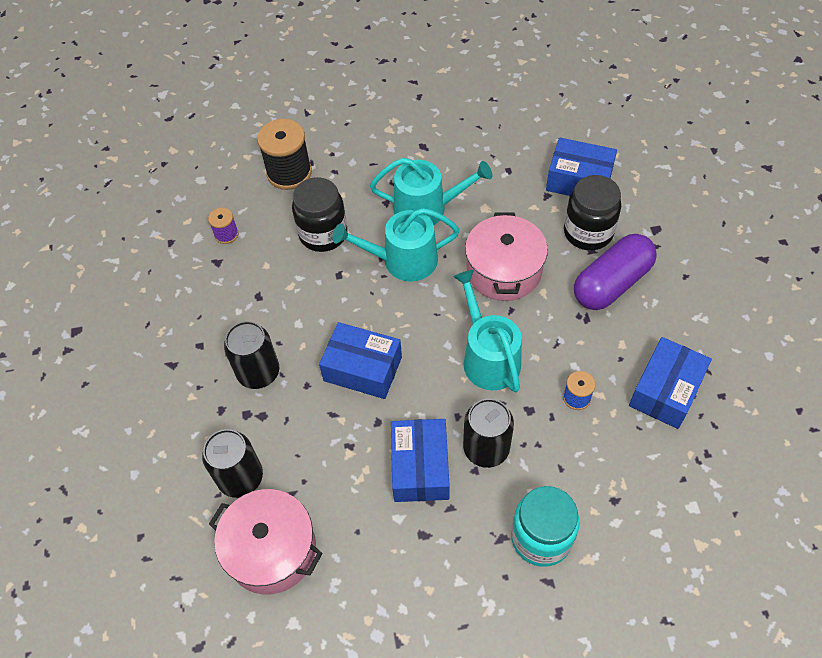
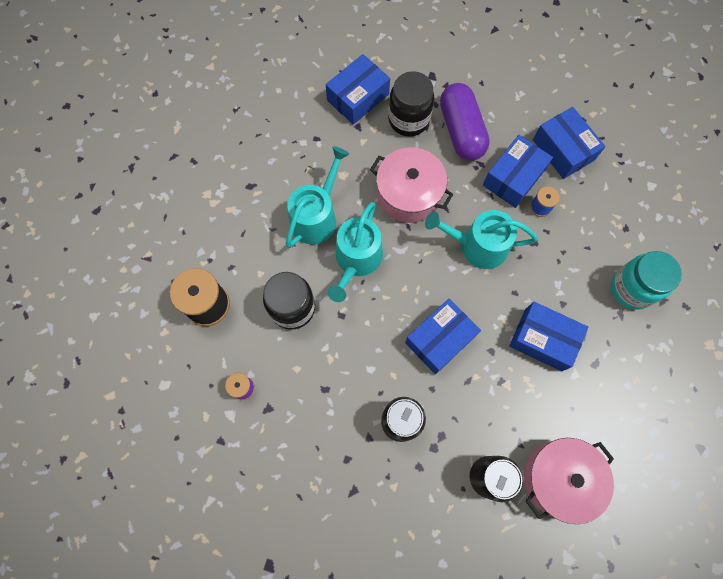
camera: 65 degrees left, 15 degrees up
(486, 448) = (550, 287): black can -> none
(592, 356) = (513, 178): none -> blue box

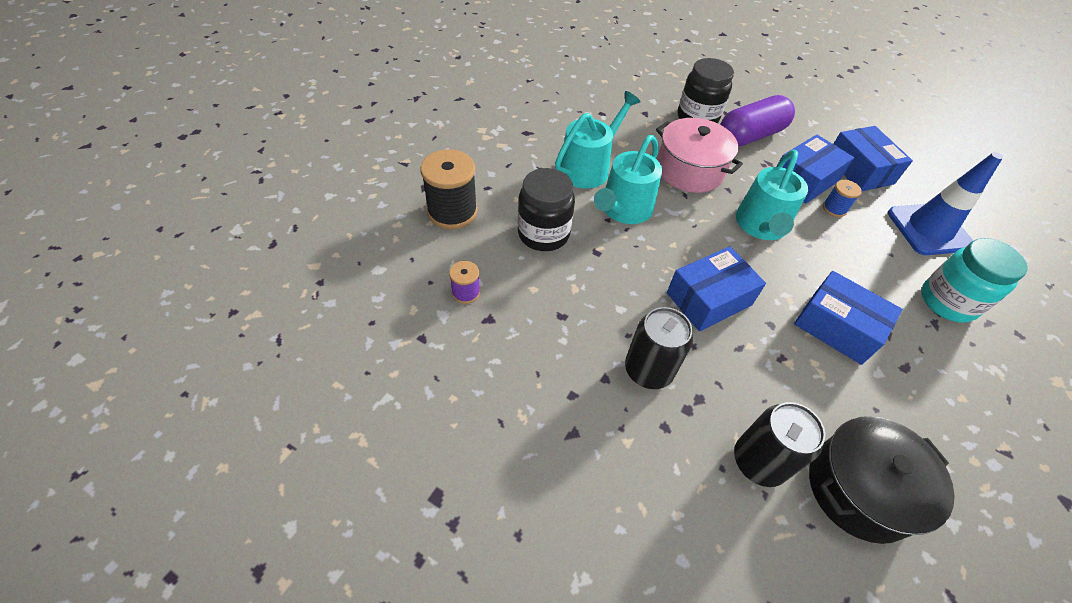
camera: 10 degrees right, 20 degrees down
(358, 97) = (649, 94): blue box -> none
(461, 131) = (750, 135): purple capsule -> purple capsule turned 60 degrees clockwise
(477, 246) = (761, 226): turquoise watering can -> turquoise watering can turned 90 degrees counterclockwise
(559, 478) = (859, 489): pink pot -> black pot
(622, 209) = (929, 229): none -> blue traffic cone

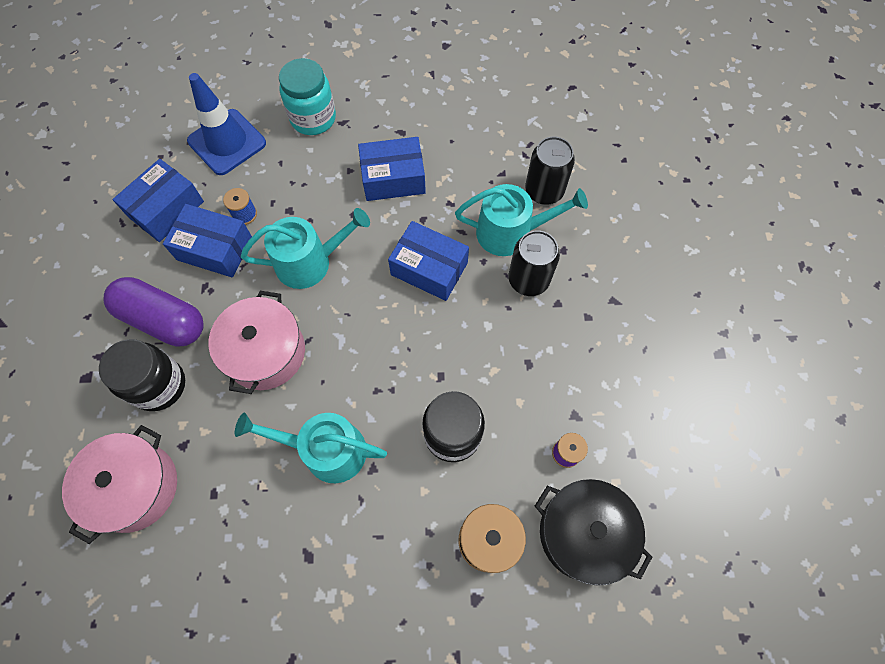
camera: 120 degrees left, 15 degrees up
(624, 209) = (368, 383): turquoise watering can -> turquoise watering can (510, 232)
(632, 88) = (135, 487): none -> pink pot
(837, 327) = (393, 178): blue box -> blue box turned 75 degrees clockwise
(859, 489) = (519, 137): black pot -> black pot (583, 533)

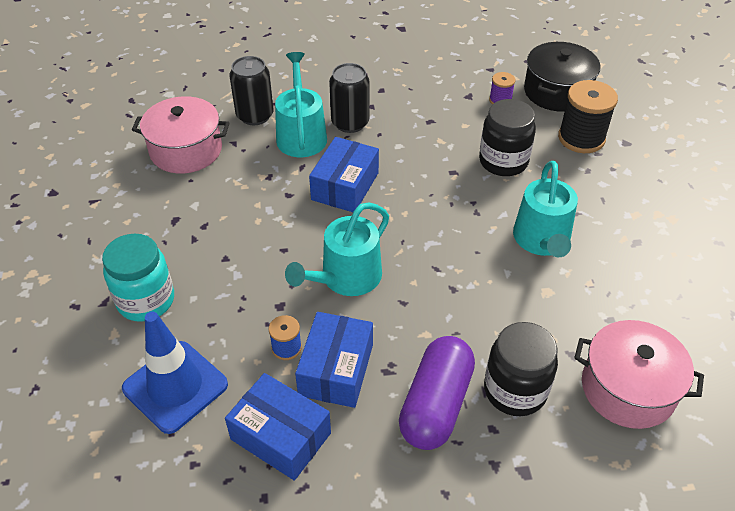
camera: 95 degrees left, 20 degrees down
(265, 352) = (456, 301): pink pot -> pink pot (186, 150)
(310, 262) = (346, 278): turquoise watering can -> turquoise watering can turned 120 degrees counterclockwise
(393, 178) = (237, 221): blue box -> none

